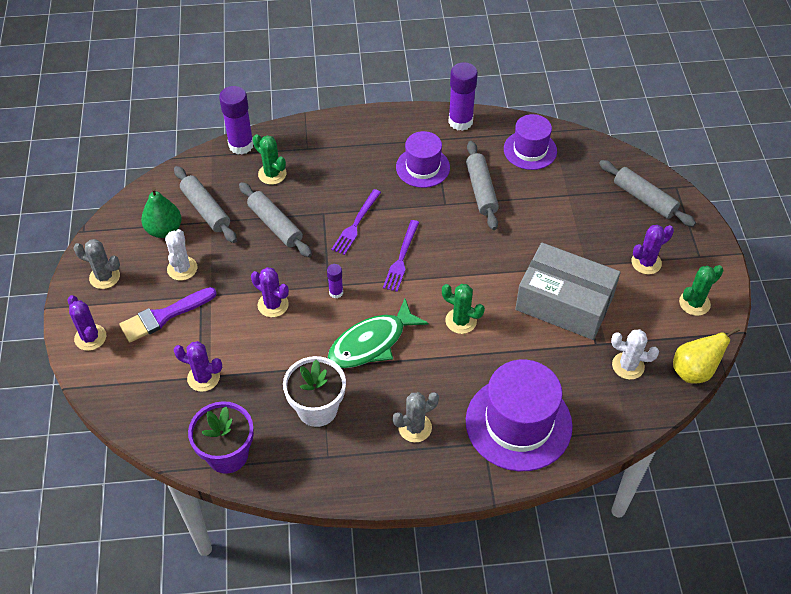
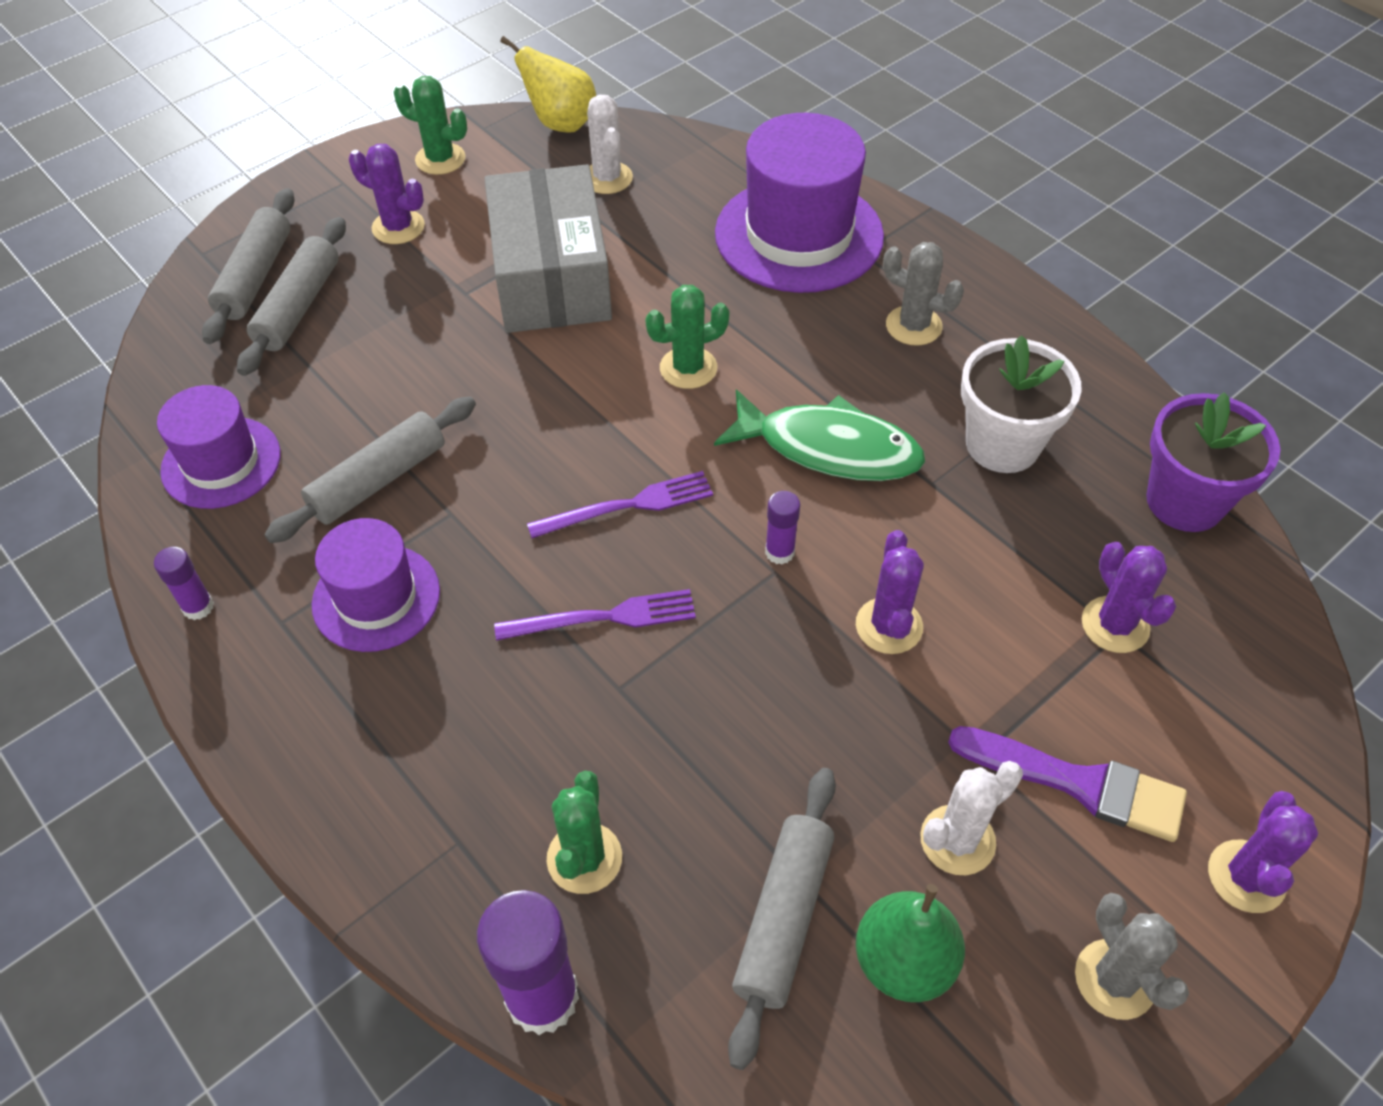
camera: 125 degrees left, 0 degrees up
(275, 225) = (714, 751): grey rolling pin -> grey rolling pin (298, 306)
(460, 121) = (198, 607): purple glue stick -> purple glue stick, size x0.51
(461, 321) = (688, 368): green cactus -> green cactus turned 75 degrees clockwise

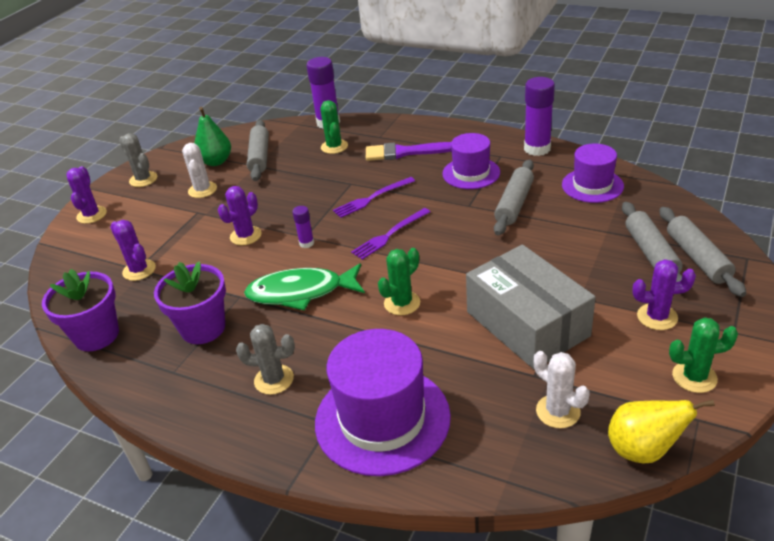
camera: 160 degrees right, 15 degrees down
(198, 607) = (537, 149): purple glue stick -> purple glue stick, size x1.97
(889, 626) = (245, 236): purple cactus -> purple cactus turned 60 degrees clockwise
(957, 840) = (202, 190): white cactus -> white cactus turned 45 degrees counterclockwise
(1002, 444) = (203, 328): white flower pot -> purple flower pot
(1078, 783) = (156, 217): purple brush -> purple brush (404, 152)

